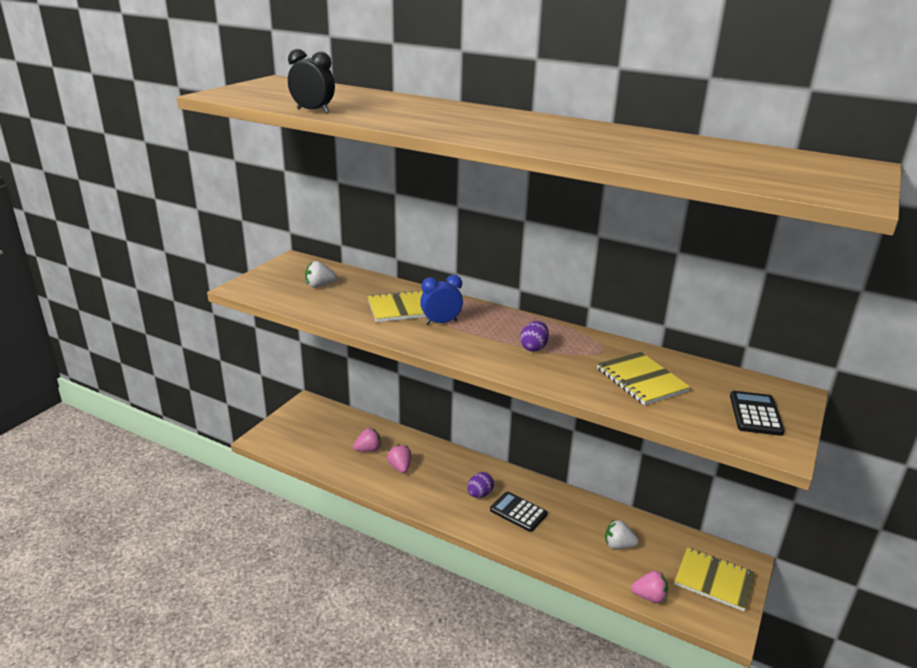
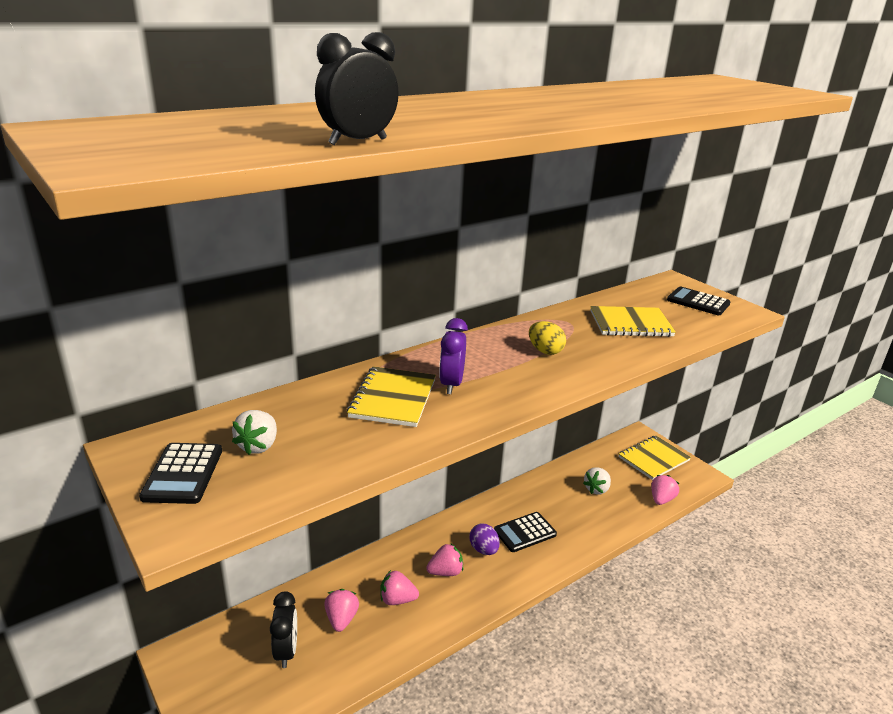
camera: 65 degrees left, 0 degrees up
(282, 276) = (183, 474): none -> black calculator
(331, 438) = (286, 651): none -> black clock
(441, 322) = (451, 384): blue clock -> purple clock
(441, 481) = (445, 572): none -> pink strawberry
(533, 348) = (545, 351): purple egg -> yellow egg

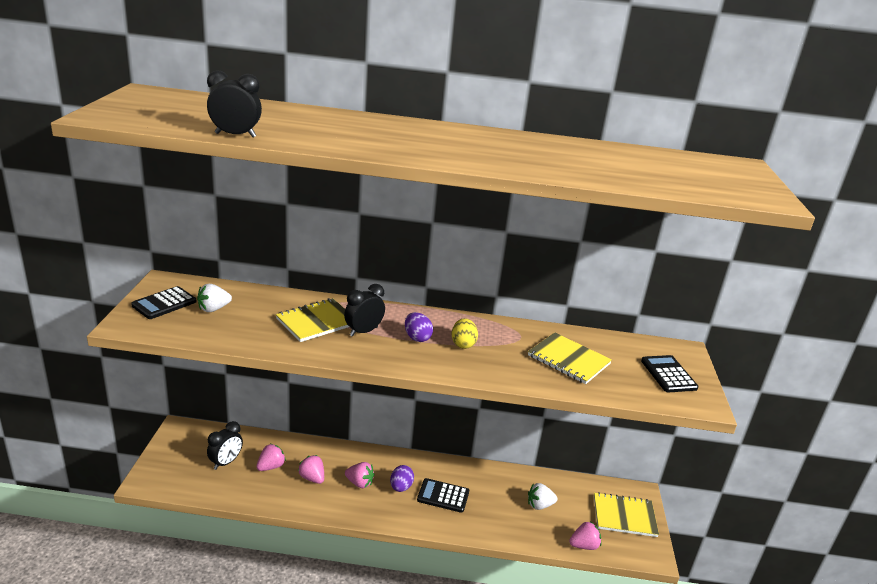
camera: 40 degrees right, 0 degrees up
(451, 384) = (363, 331): purple clock -> black clock
(503, 365) = (417, 338): none -> purple egg

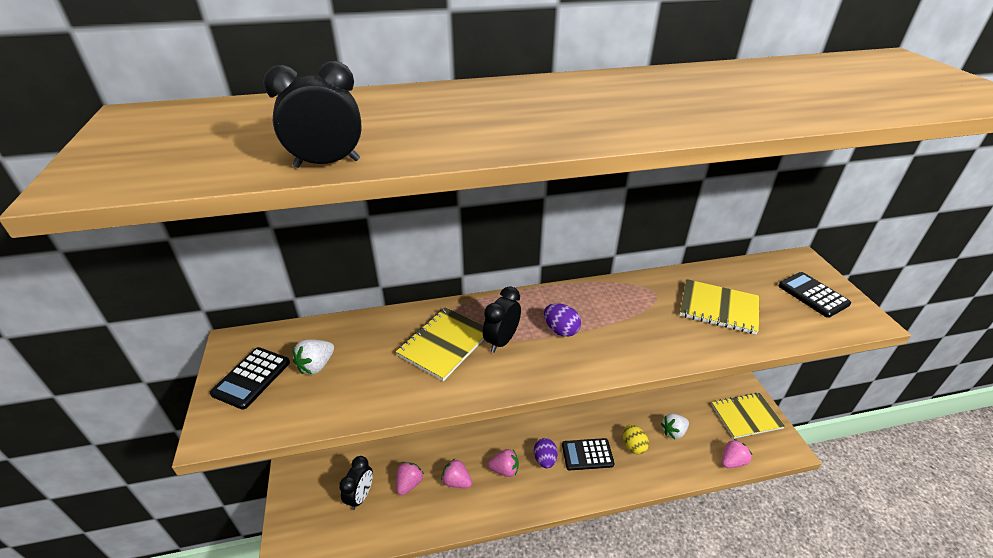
camera: 15 degrees left, 10 degrees up
(463, 344) = (610, 322): yellow egg -> yellow egg (633, 446)

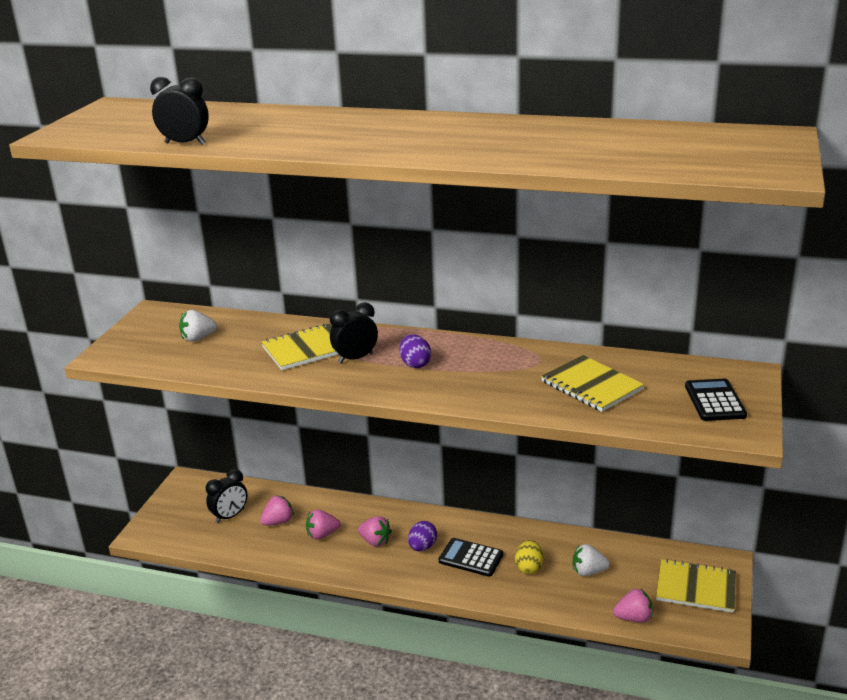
camera: 30 degrees right, 10 degrees down
(251, 378) = (148, 334): black calculator -> none
(456, 481) = (322, 534): pink strawberry -> pink strawberry turned 75 degrees counterclockwise

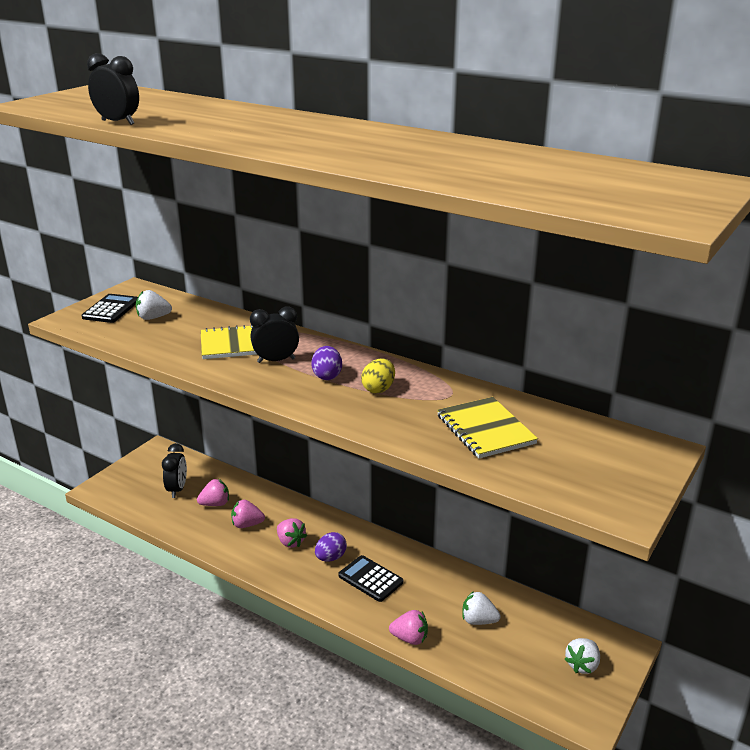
camera: 15 degrees right, 0 degrees up
(230, 516) = (177, 489): black clock -> black clock turned 60 degrees counterclockwise
(529, 567) = (421, 602): yellow egg -> yellow egg (378, 389)
(633, 618) = (502, 681): pink strawberry -> pink strawberry (410, 638)
(696, 587) = (582, 665): yellow notebook -> white strawberry
(714, 401) = (607, 471): black calculator -> black calculator (111, 309)

